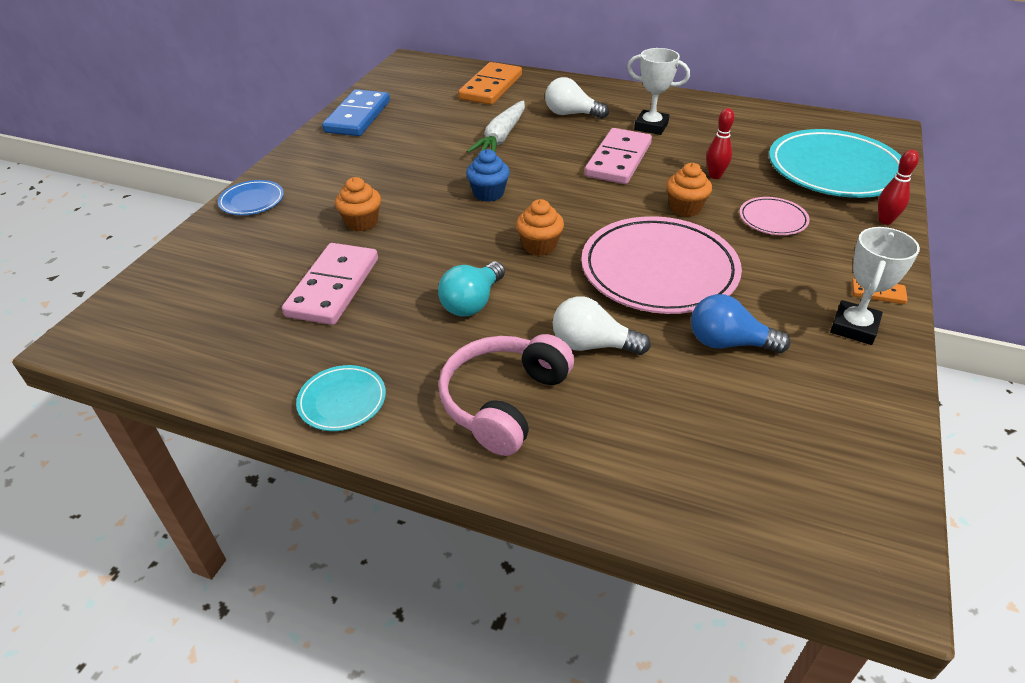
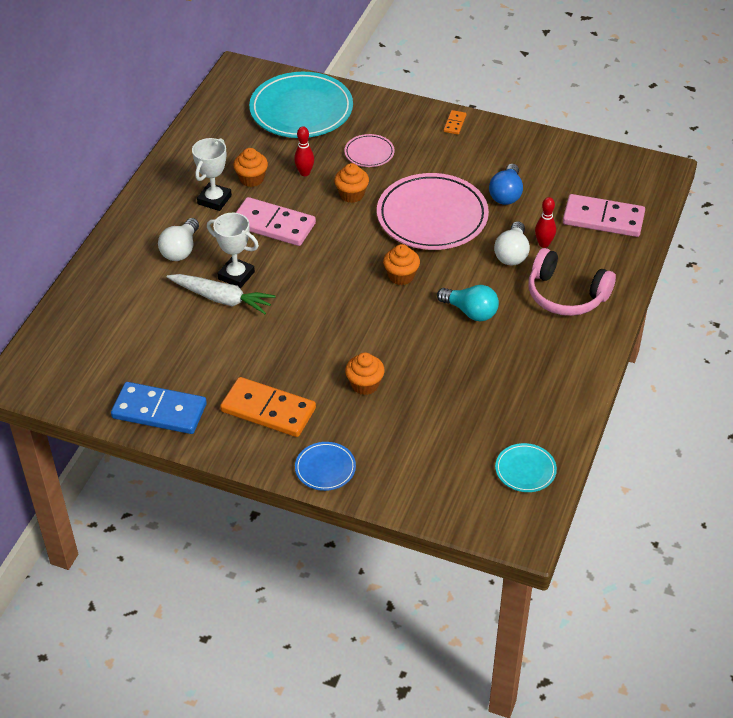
camera: 90 degrees left, 5 degrees up
(333, 287) = (454, 391): pink domino -> pink domino (603, 218)
(342, 401) = (573, 371): turquoise plate -> turquoise plate (525, 470)
(488, 193) = (323, 306): blue cupcake -> none
(491, 87) = (107, 307): orange domino -> orange domino (268, 410)
(692, 145) = (251, 179): none -> orange cupcake
(854, 327) = (488, 140): white trophy -> white trophy (236, 275)
(885, 221) = (373, 102): red bowling pin -> red bowling pin (544, 244)

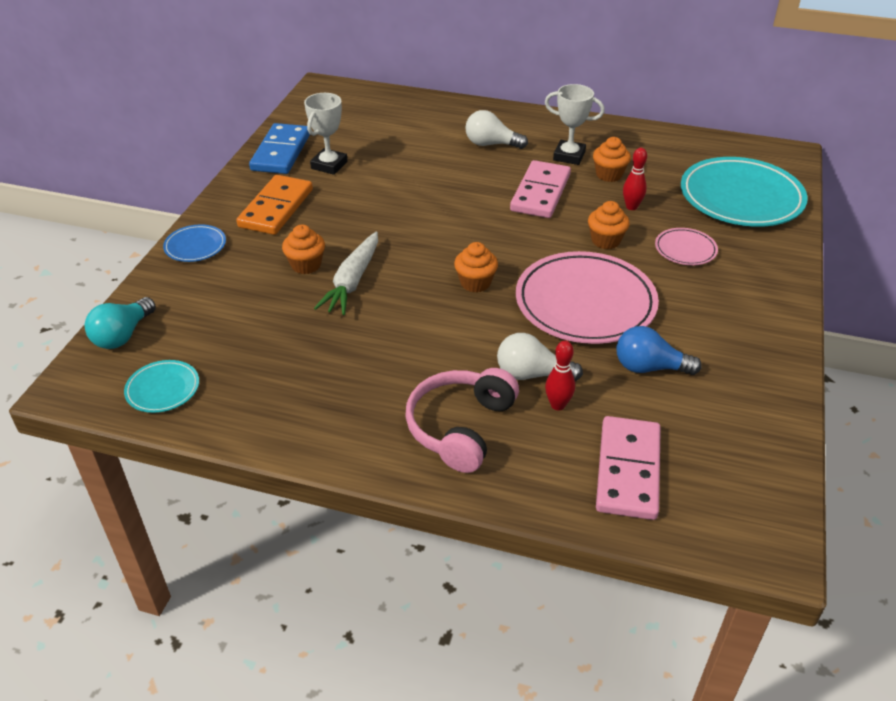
camera: 85 degrees right, 5 degrees down
(222, 299) = (426, 172): white carrot -> white carrot (352, 281)
(236, 275) = (460, 177): white trophy -> white trophy (329, 165)
(455, 124) = (777, 317): orange domino -> none
(470, 312) = (421, 339): turquoise light bulb -> turquoise light bulb (123, 335)

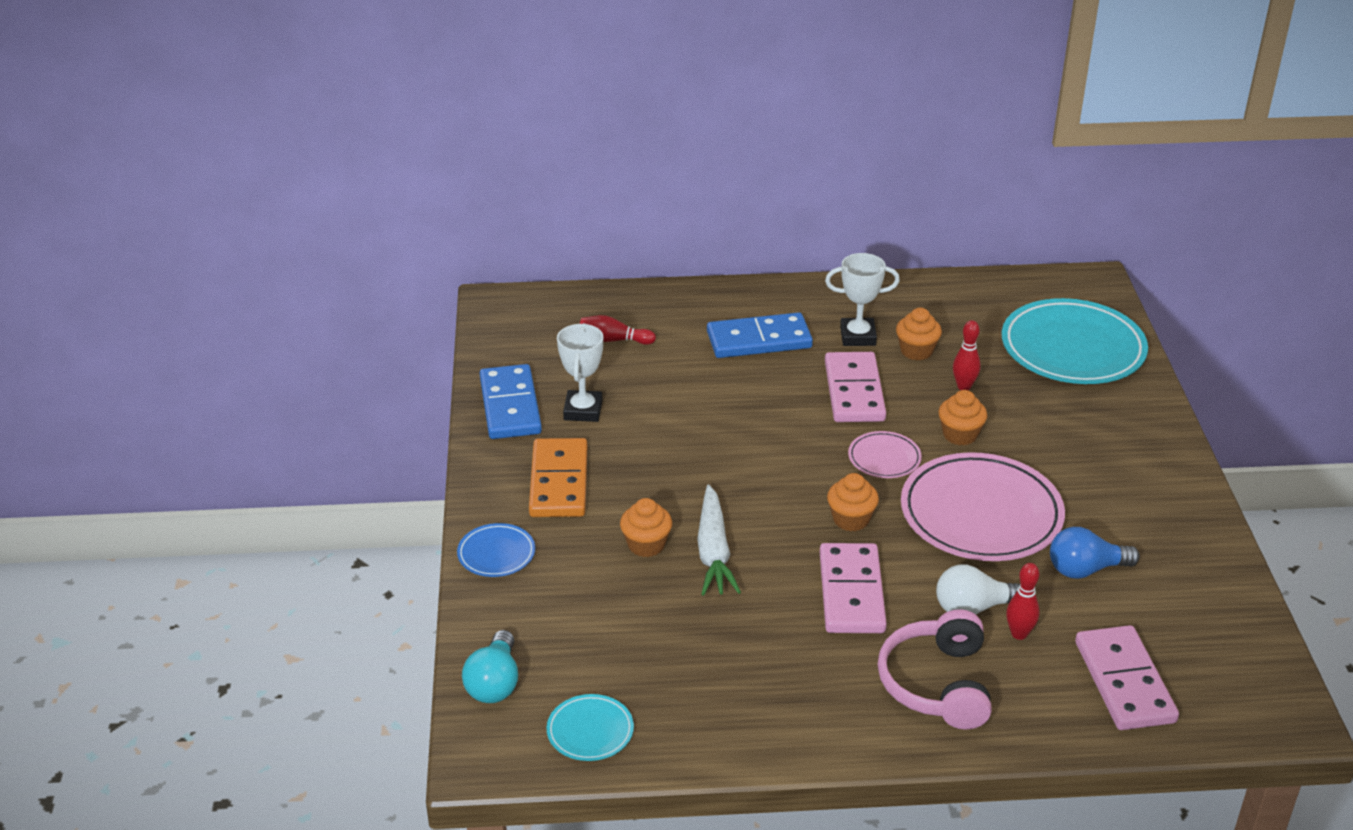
camera: 20 degrees left, 5 degrees down
(385, 124) = (614, 340): none -> red bowling pin
(438, 337) = (851, 592): none -> pink domino
(491, 144) = (759, 340): white light bulb -> blue domino
(685, 249) = (1048, 426): pink plate -> pink plate (884, 458)

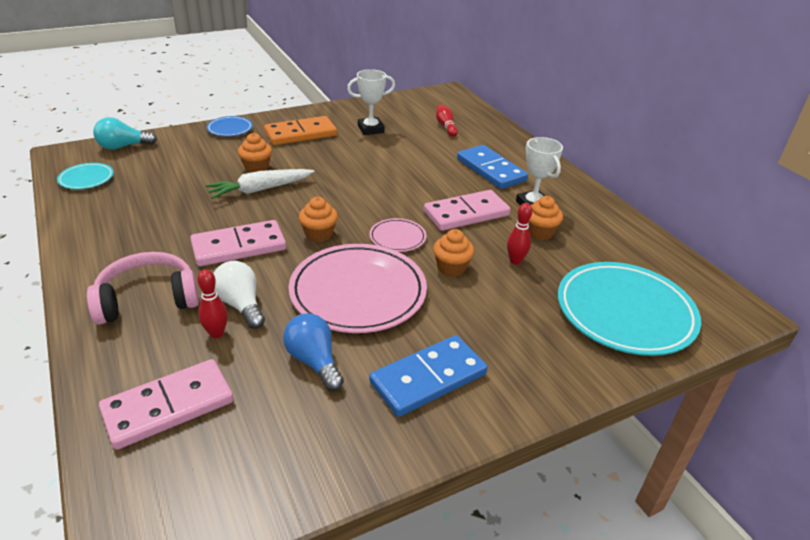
camera: 65 degrees right, 0 degrees up
(510, 406) = (359, 110): blue domino -> blue domino (428, 378)

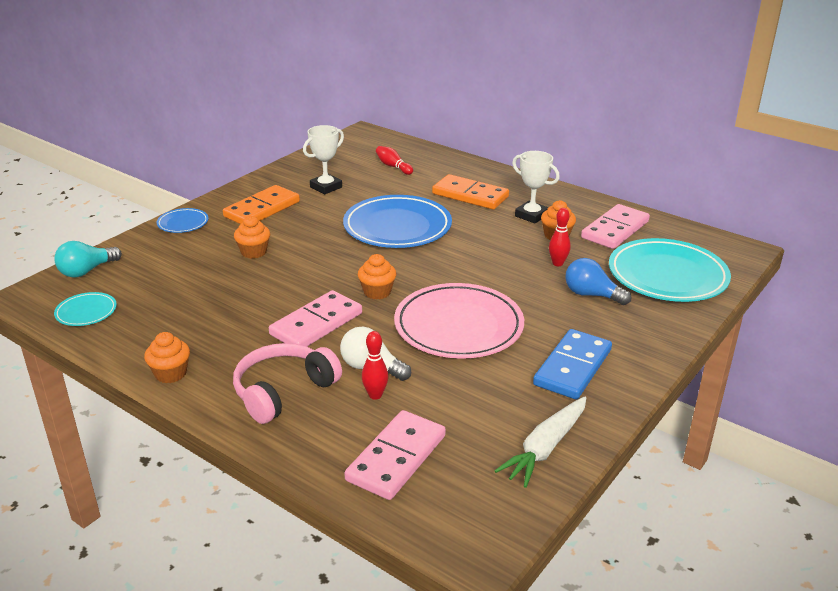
camera: 25 degrees left, 5 degrees down
(260, 190) = (280, 271): white carrot -> white carrot (545, 448)
(314, 361) = (477, 386): blue light bulb -> blue light bulb (591, 295)
(396, 180) = (397, 227): none -> blue plate
(397, 238) = (447, 274): pink plate -> none
(451, 268) = (514, 284): orange cupcake -> orange cupcake (170, 374)
(466, 214) = (484, 238): pink domino -> pink domino (615, 230)
(491, 170) = (470, 195): blue domino -> orange domino

